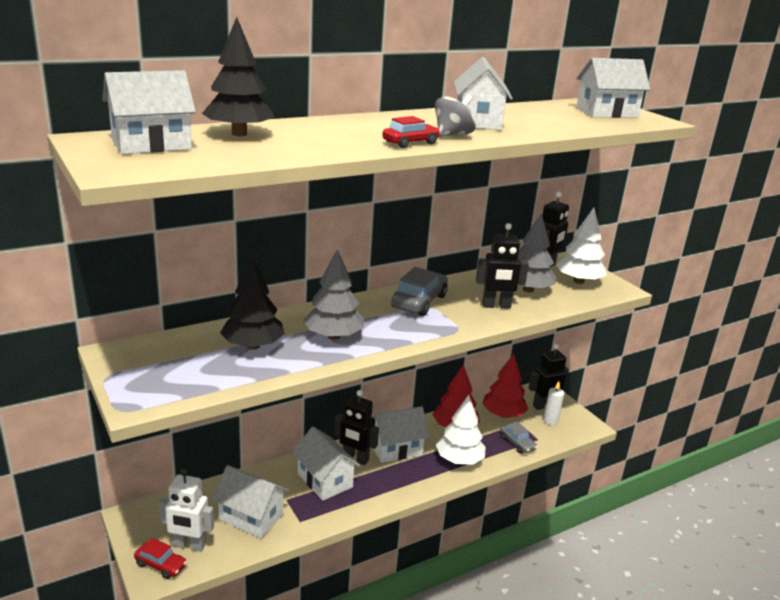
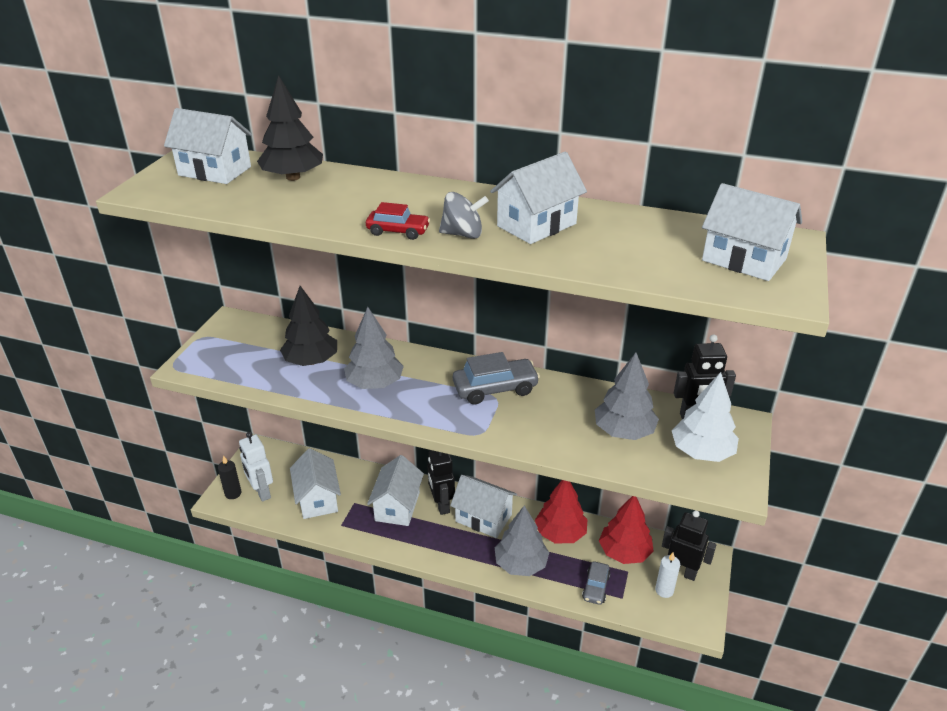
camera: 50 degrees right, 10 degrees up
(161, 565) = (233, 493): red car -> black candle
(459, 459) = (521, 564): white tree -> grey tree
(496, 306) = (558, 430): black robot -> none

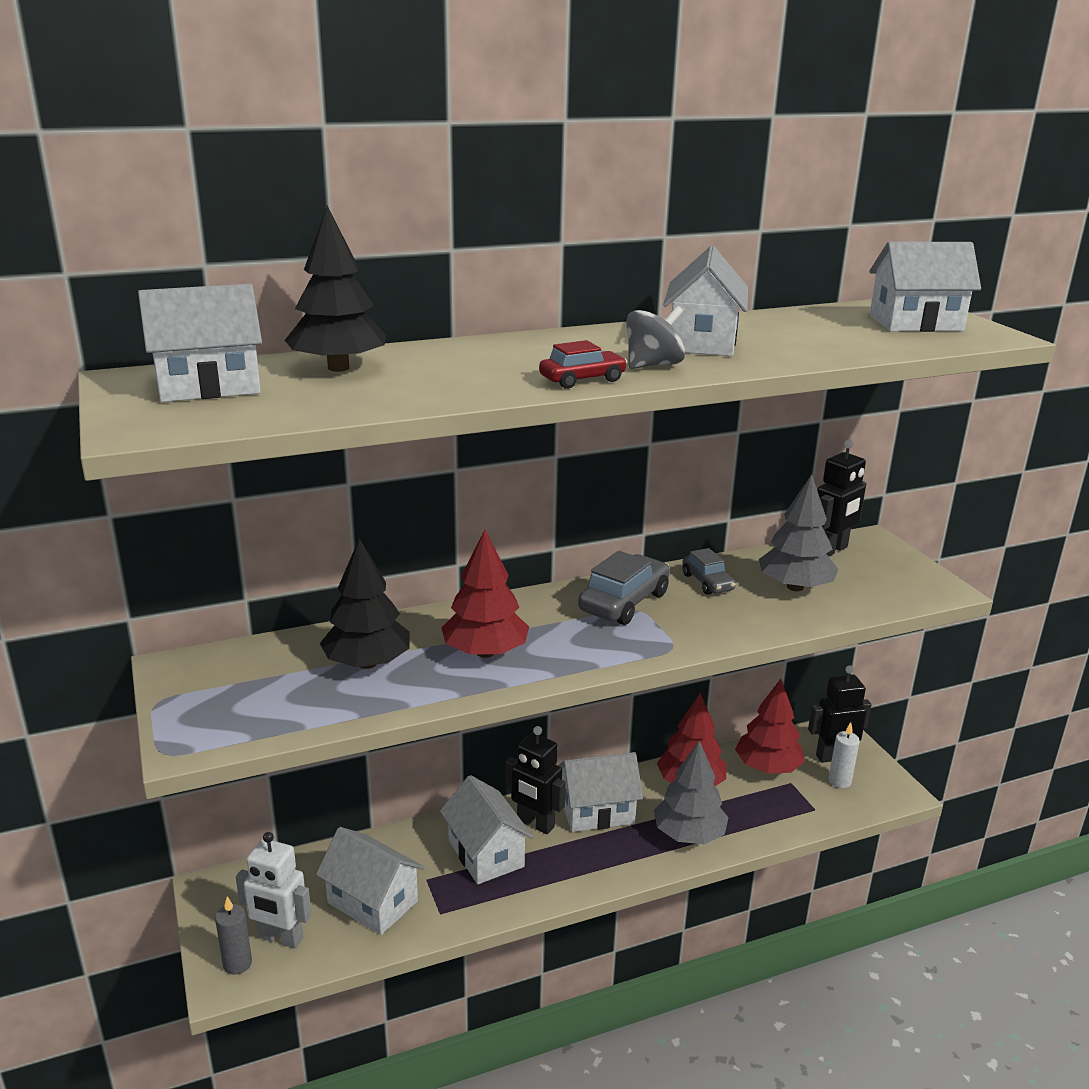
camera: 40 degrees left, 10 degrees down
(233, 493) = (237, 963): black candle -> grey candle
(374, 383) = (485, 652): grey tree -> red tree
(596, 587) = (782, 814): grey car -> grey car (707, 582)
(702, 452) = (878, 575): white tree -> none

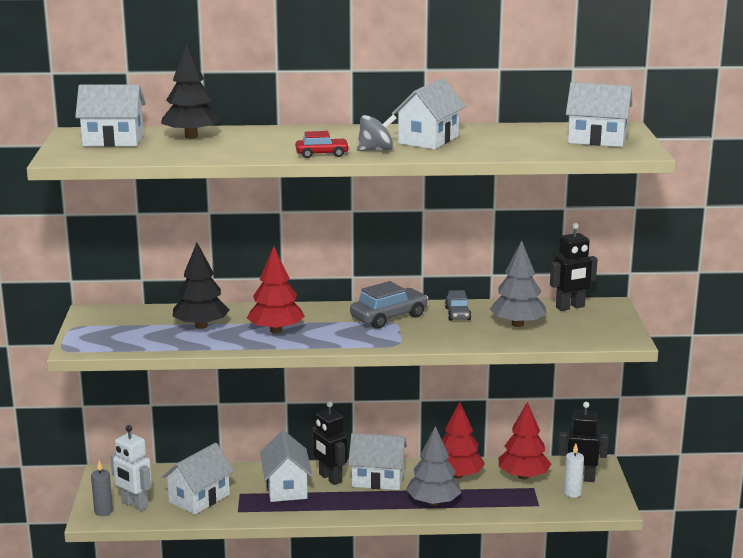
camera: 20 degrees right, 5 degrees down
(372, 902) = (199, 498): white house -> white house turned 75 degrees clockwise

